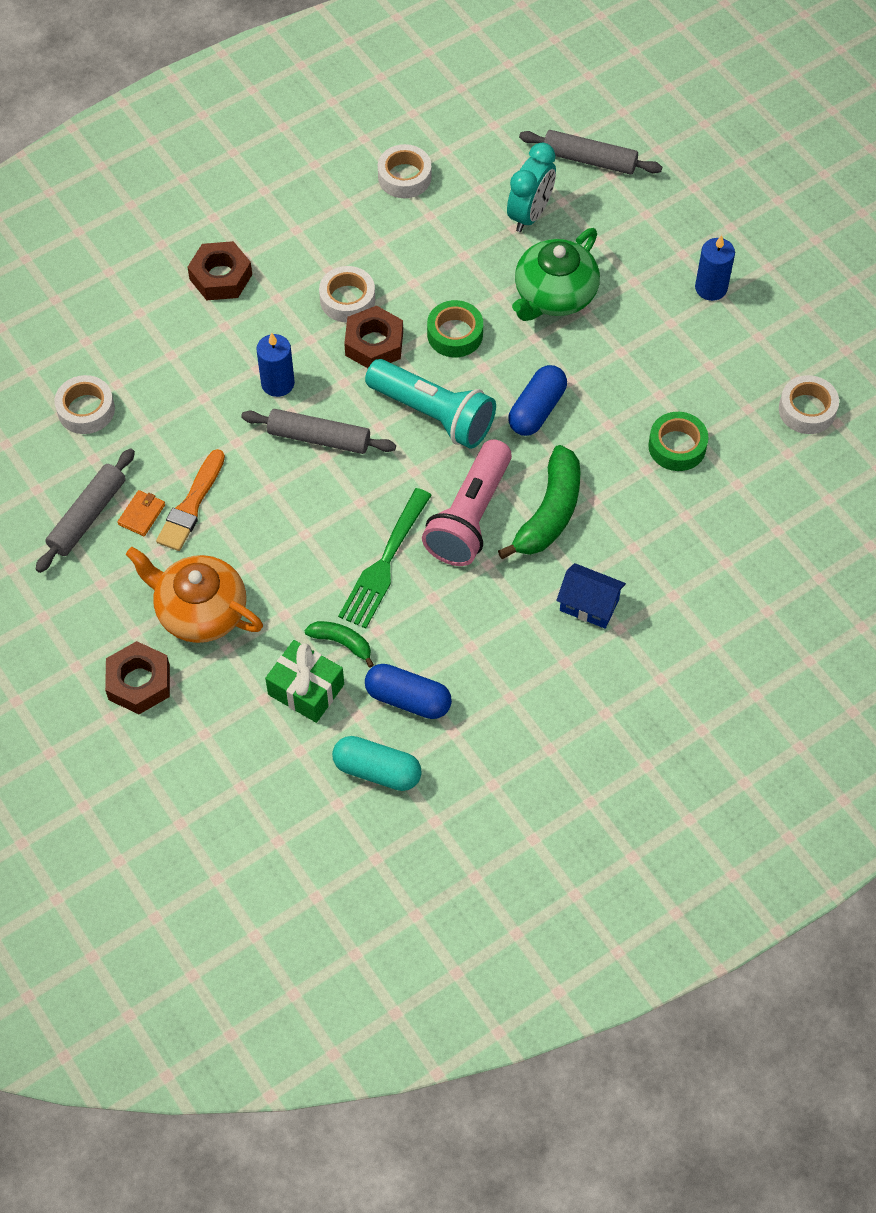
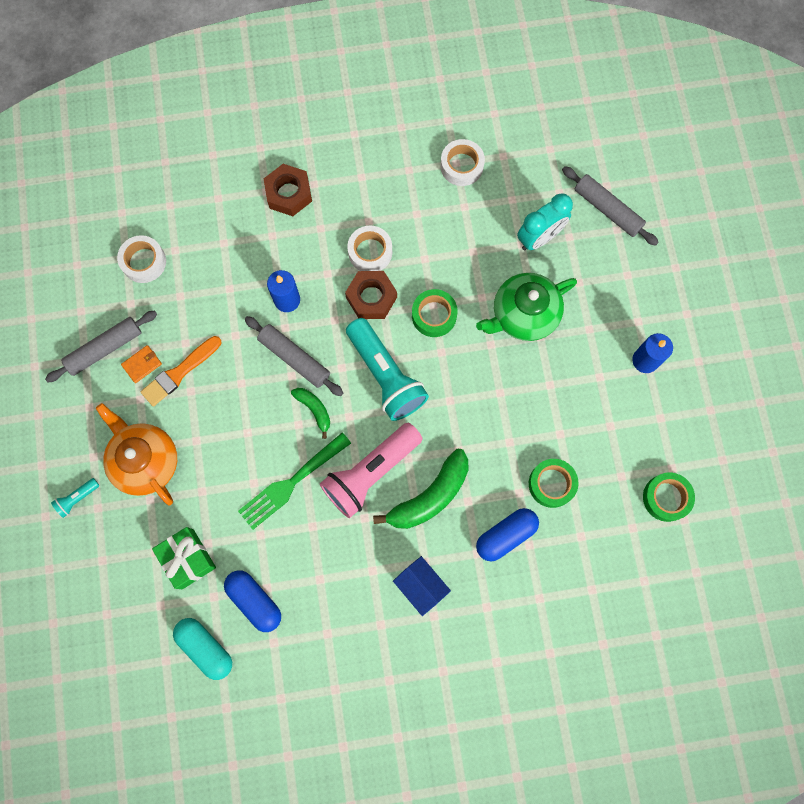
camera: 25 degrees right, 15 degrees up
(139, 682) = (77, 498): brown nut -> turquoise flashlight
(342, 643) = (230, 533): green banana -> green banana (314, 409)
(537, 409) = (463, 406): blue capsule -> blue capsule (505, 535)
(807, 410) = (666, 498): white tape -> green tape

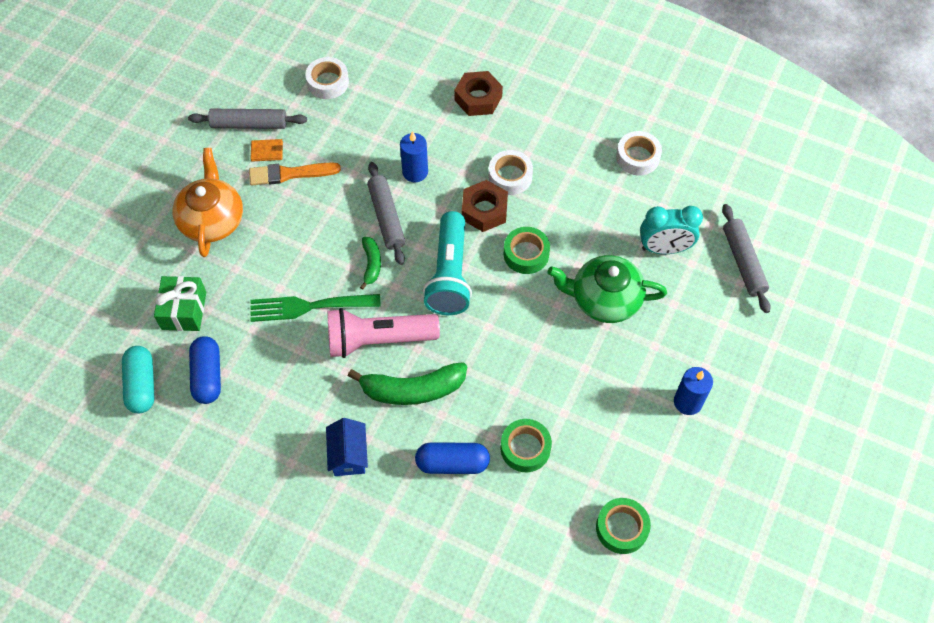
camera: 35 degrees right, 15 degrees down
(77, 498) = (141, 215): turquoise flashlight -> none

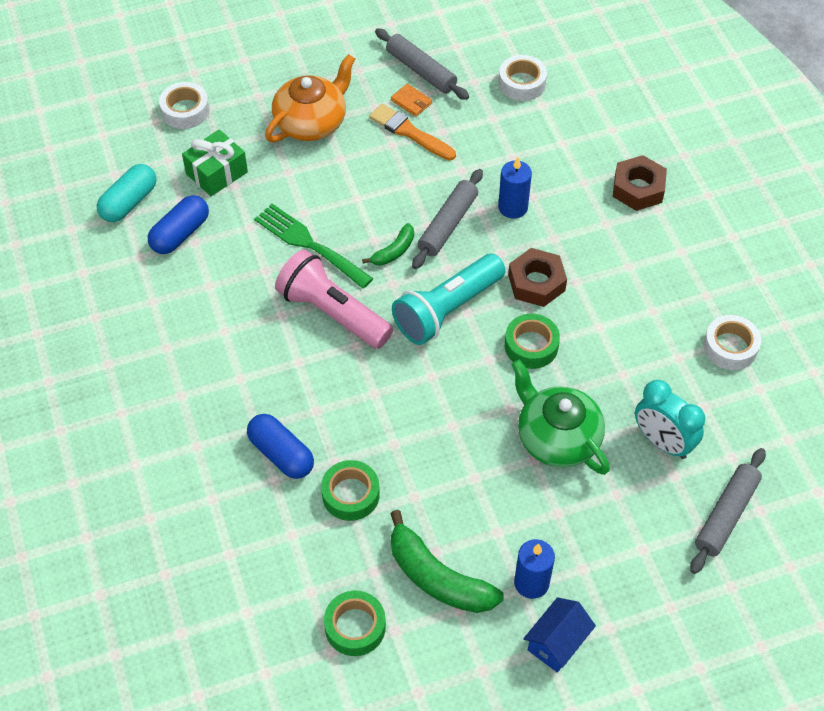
camera: 45 degrees right, 5 degrees down
(348, 455) = (212, 378): blue house -> blue house (557, 642)
(413, 390) = (315, 373): green banana -> green banana (438, 578)
(510, 176) = (591, 273): white tape -> white tape (185, 111)

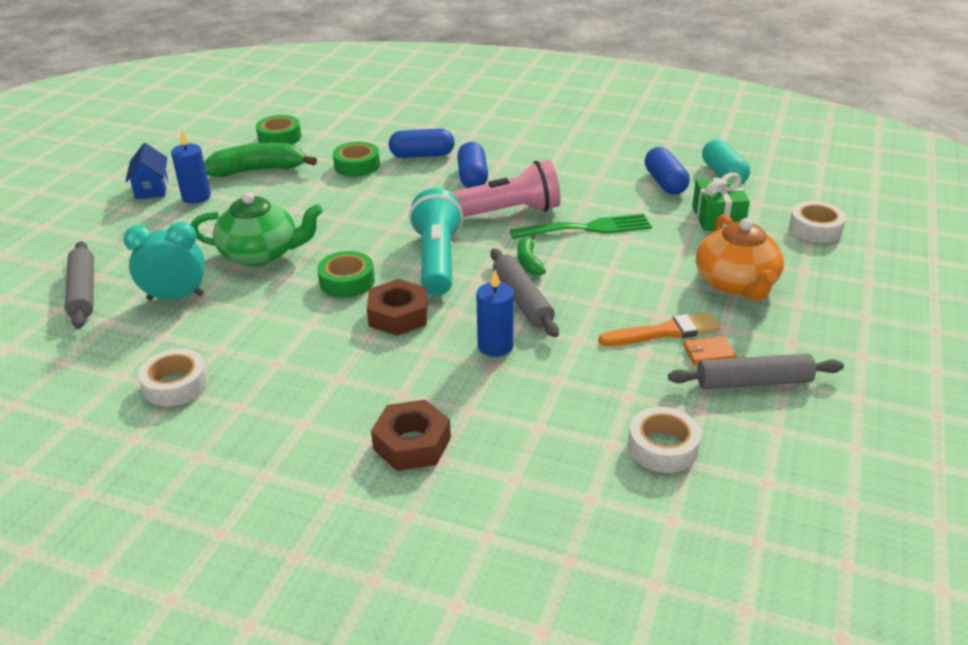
camera: 130 degrees right, 20 degrees down
(291, 379) = (472, 177): none -> blue capsule

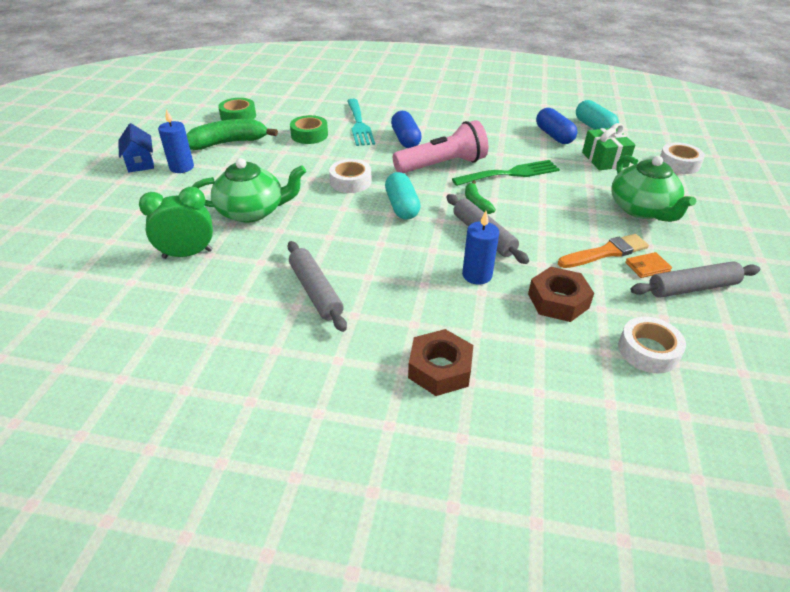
camera: 10 degrees left, 5 degrees up
(83, 292) = (101, 256): grey rolling pin -> grey rolling pin (315, 291)
(175, 297) = (187, 254): turquoise clock -> green clock
(176, 385) = (210, 335): white tape -> white tape (350, 182)
(347, 281) = (333, 230): green tape -> none
(398, 315) = (387, 255): brown nut -> brown nut (558, 301)
(422, 155) = (359, 124): blue capsule -> turquoise fork
(437, 260) = (402, 206): turquoise flashlight -> turquoise capsule
(736, 284) = (642, 209): orange teapot -> green teapot

